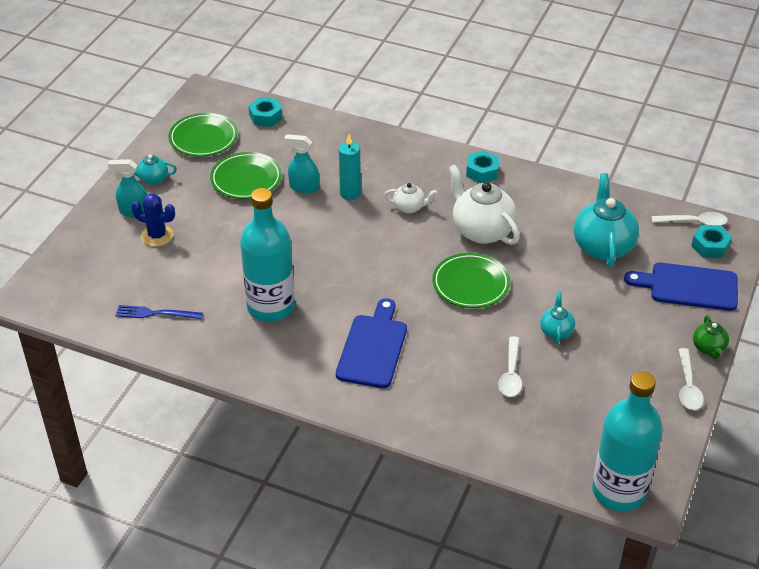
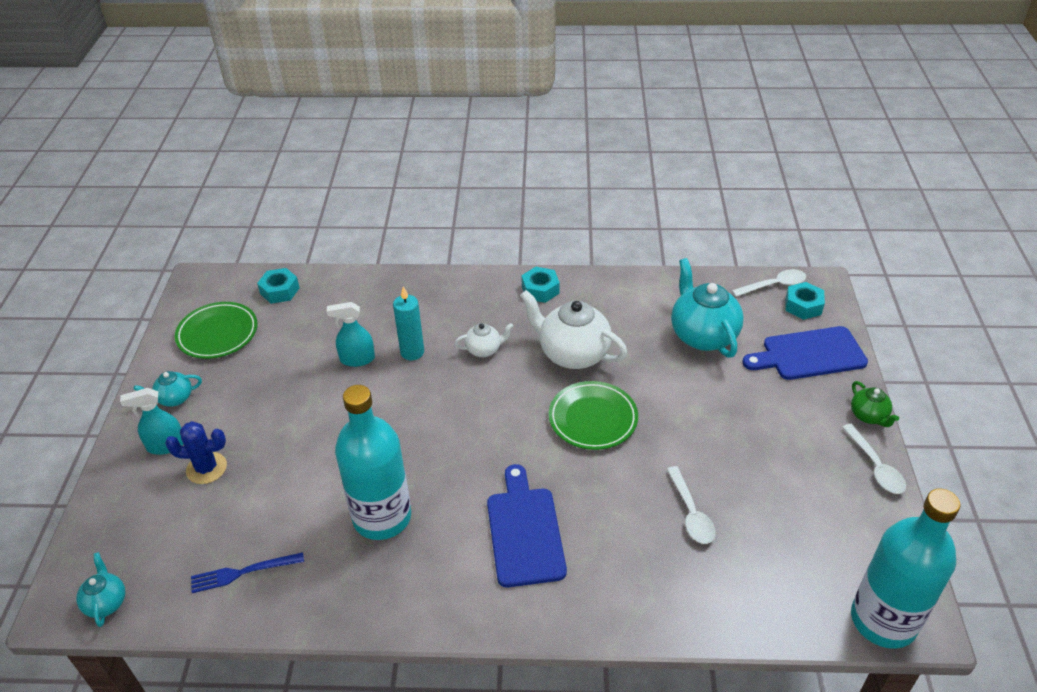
camera: 20 degrees left, 0 degrees up
(246, 179) = (287, 368): green plate -> none
(556, 331) = (710, 446): turquoise teapot -> turquoise teapot (106, 602)

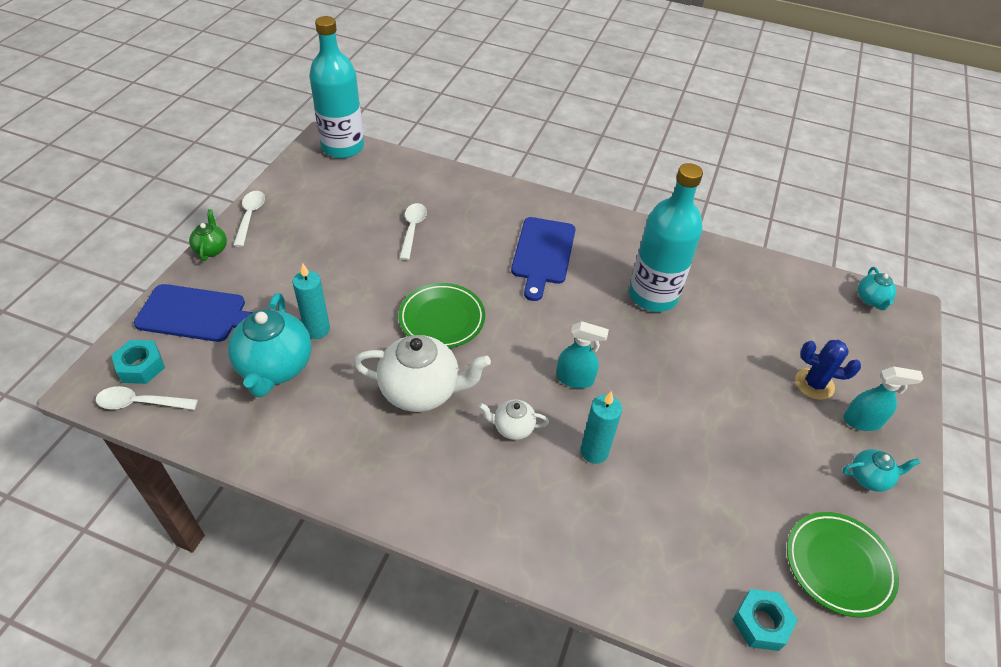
camera: 165 degrees left, 5 degrees up
(243, 572) = (766, 289): blue fork -> none
(357, 359) = (659, 463): turquoise spray bottle -> turquoise spray bottle (575, 379)
(540, 290) = (408, 494): turquoise nut -> none
(572, 354) = (421, 391): white teapot -> white teapot turned 45 degrees counterclockwise
(696, 374) = (317, 329): none -> turquoise candle

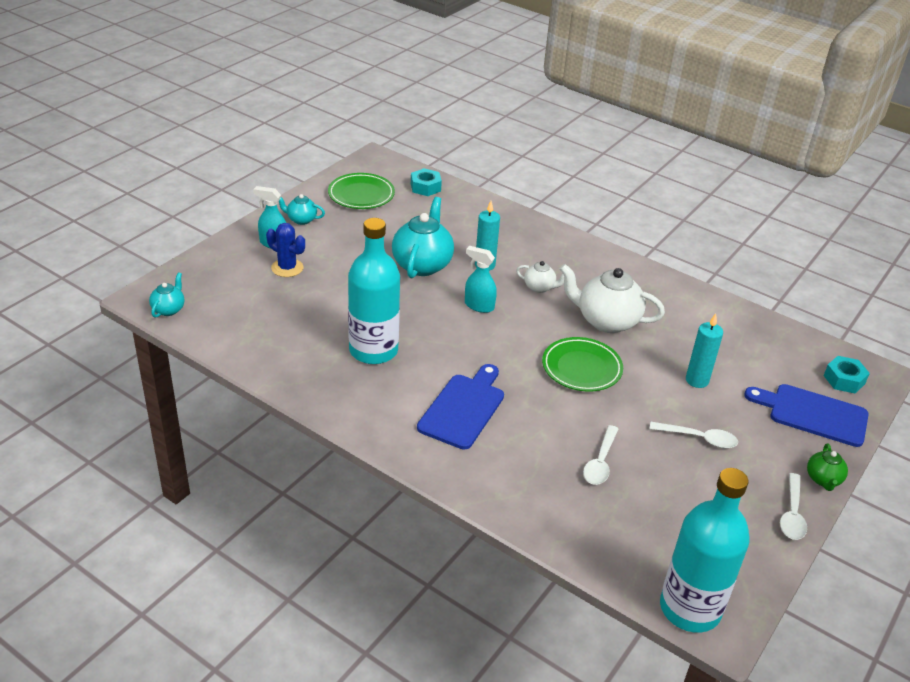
camera: 165 degrees left, 10 degrees down
(141, 403) = (831, 354): white spoon -> white spoon (698, 438)
(275, 367) = (728, 358): turquoise teapot -> turquoise teapot (422, 264)

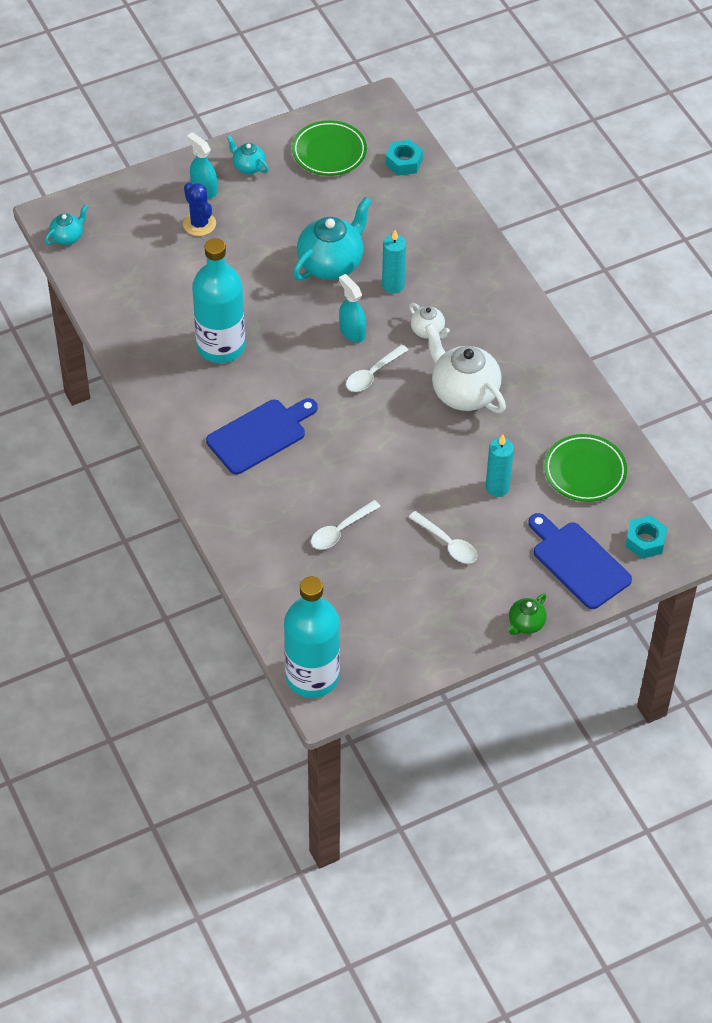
camera: 30 degrees right, 15 degrees up
(581, 368) = (398, 434): green plate -> green plate (585, 471)
(792, 514) = (468, 640): white spoon -> white spoon (373, 374)

